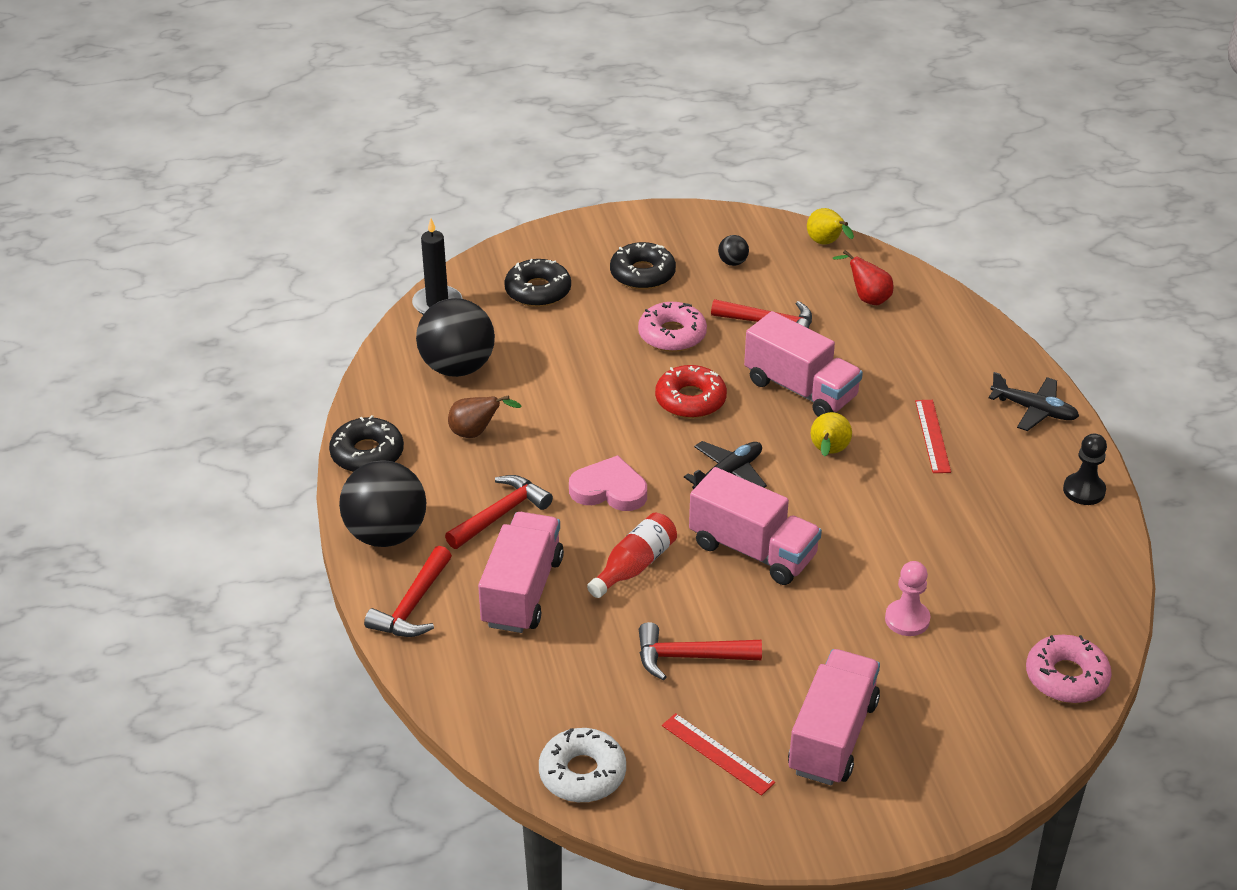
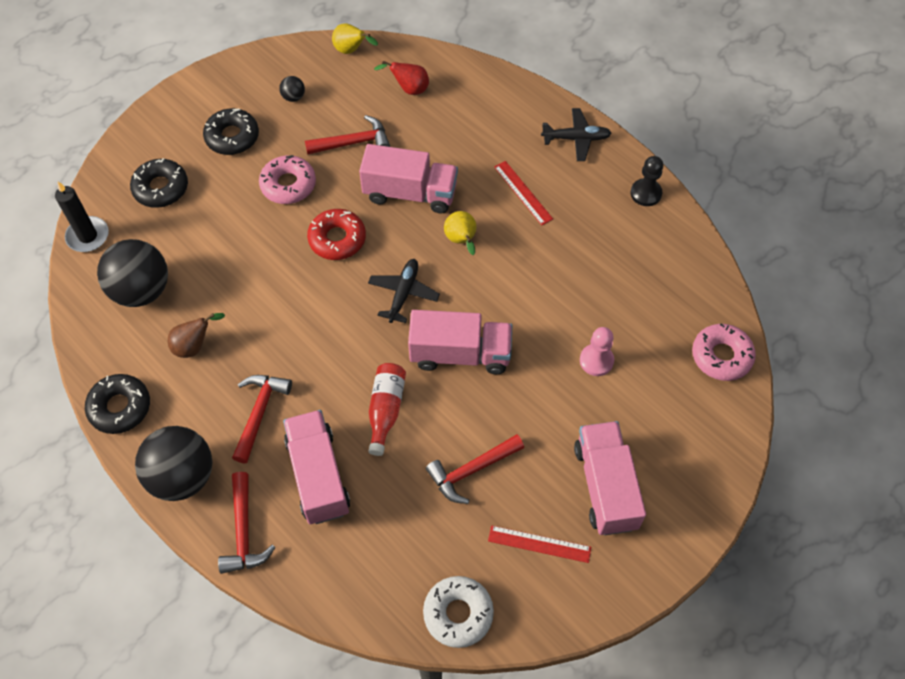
camera: 30 degrees left, 20 degrees up
(609, 490) = (326, 350): pink heart -> none

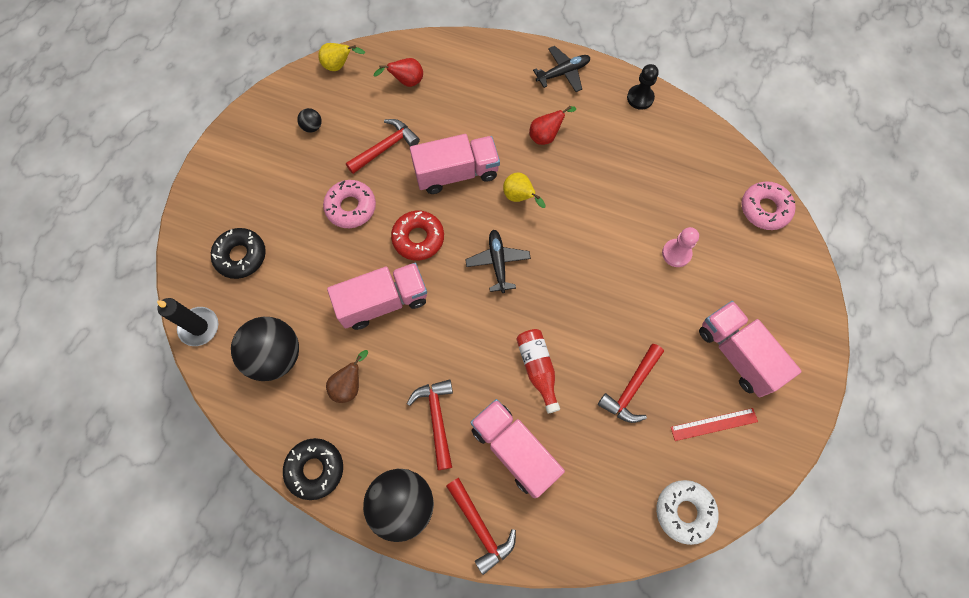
camera: 25 degrees left, 10 degrees up
(232, 137) = (278, 184): black donut -> none
(460, 354) = (570, 294): pink truck -> pink truck (383, 302)
(523, 193) = (546, 136): red ruler -> red pear

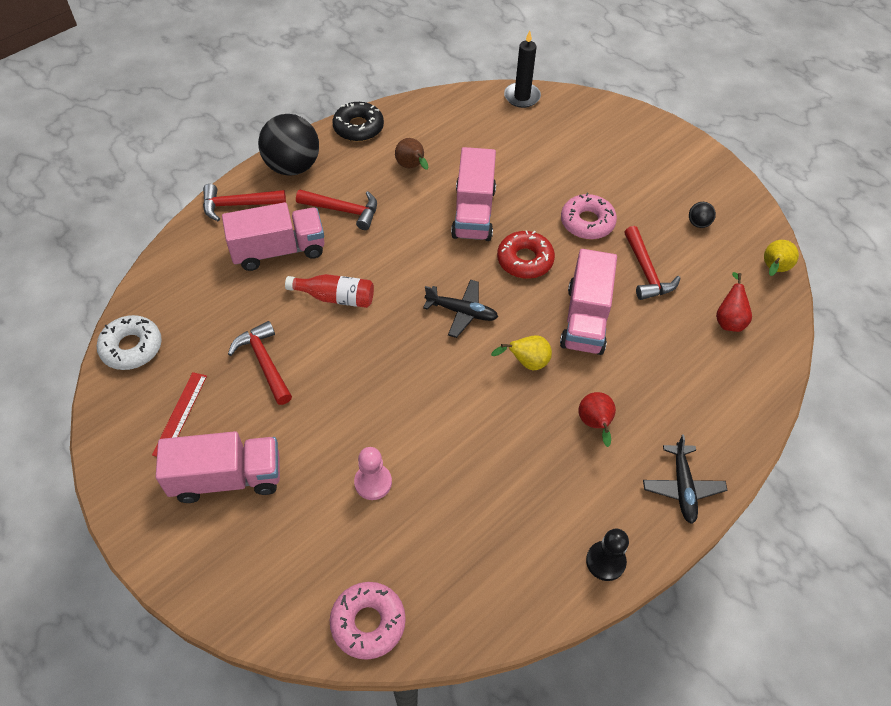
camera: 115 degrees right, 15 degrees down
(241, 256) = (575, 136): black donut -> none
(275, 356) = (467, 132): black ball -> none

